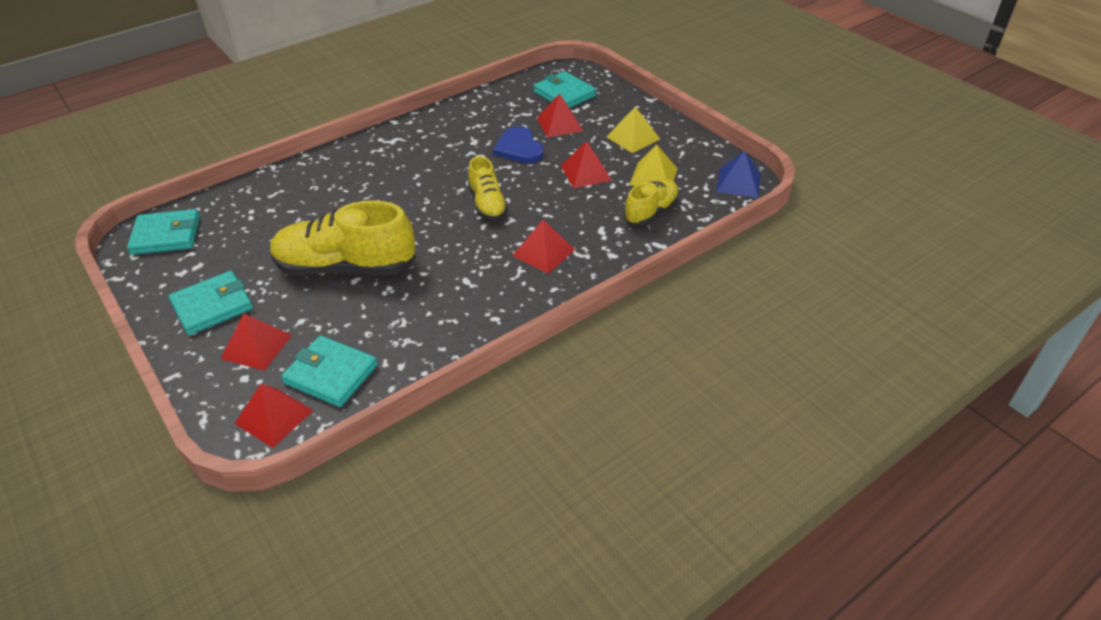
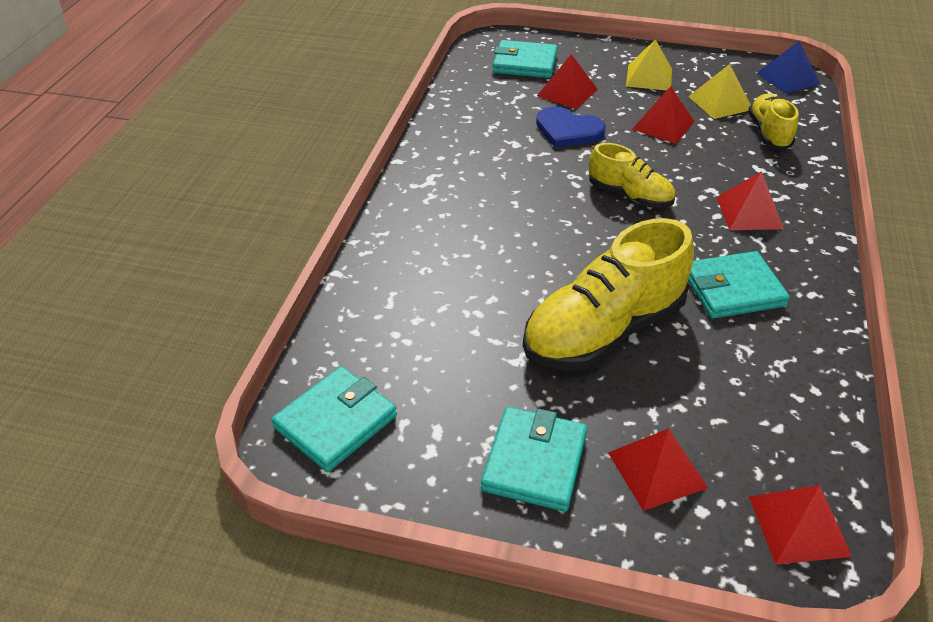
camera: 40 degrees left, 0 degrees up
(331, 374) = (774, 443): turquoise wallet -> turquoise wallet (733, 289)

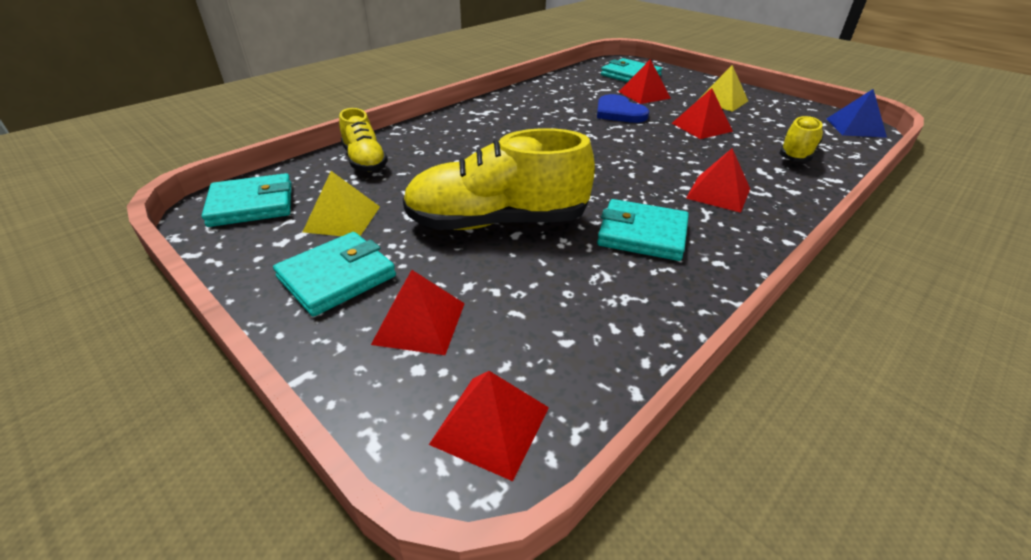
camera: 30 degrees right, 5 degrees down
(629, 195) = (622, 156): yellow shoe -> yellow shoe (365, 161)
(720, 103) = (770, 126): yellow pyramid -> yellow pyramid (342, 219)

